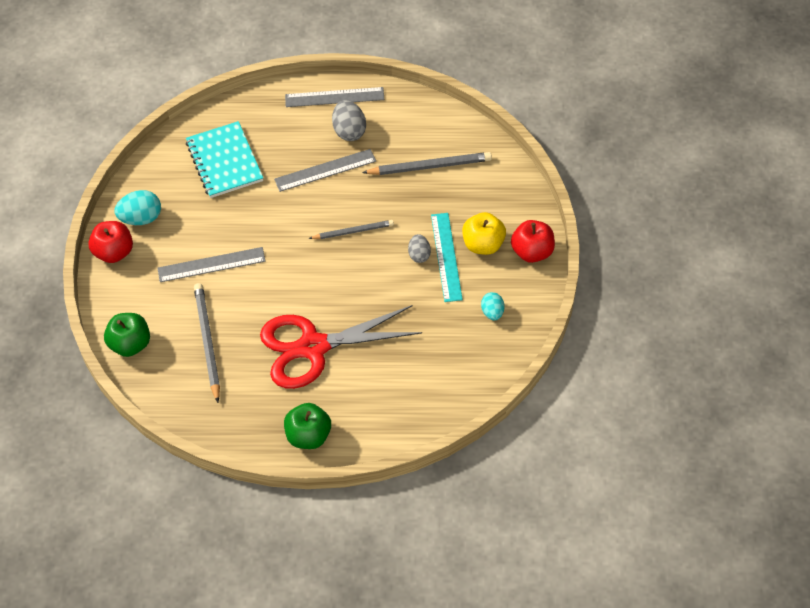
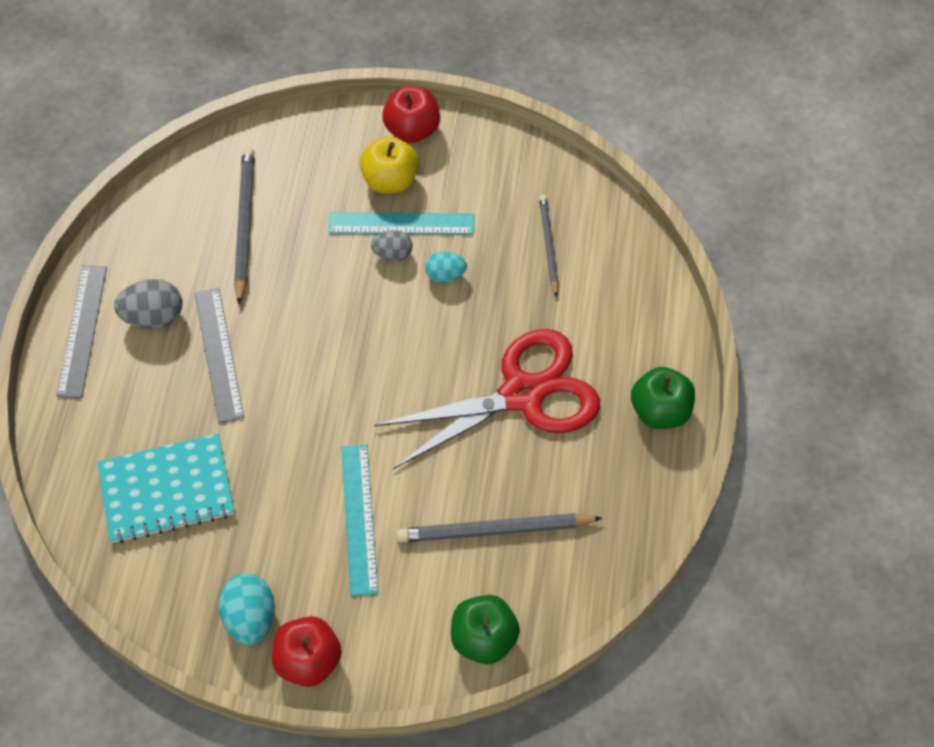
camera: 85 degrees left, 5 degrees up
(211, 265) = (359, 518): grey ruler -> turquoise ruler
(313, 347) = (522, 394): red scissors -> red scissors turned 105 degrees counterclockwise
(353, 231) = (337, 328): grey pencil -> grey pencil (548, 245)
(492, 312) = (498, 184): turquoise egg -> turquoise egg (445, 275)

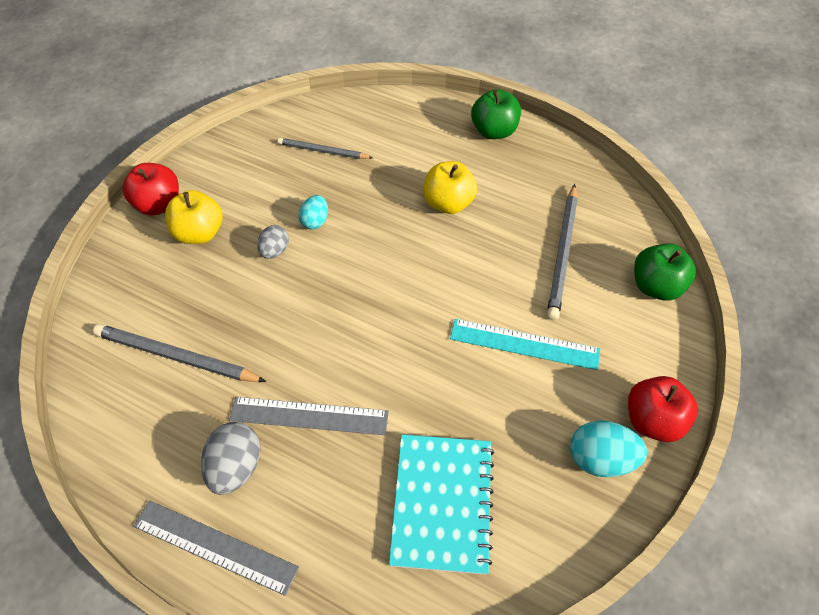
camera: 70 degrees left, 5 degrees down
(401, 223) = (248, 237): turquoise ruler -> none
(522, 394) = (448, 203): red scissors -> yellow apple

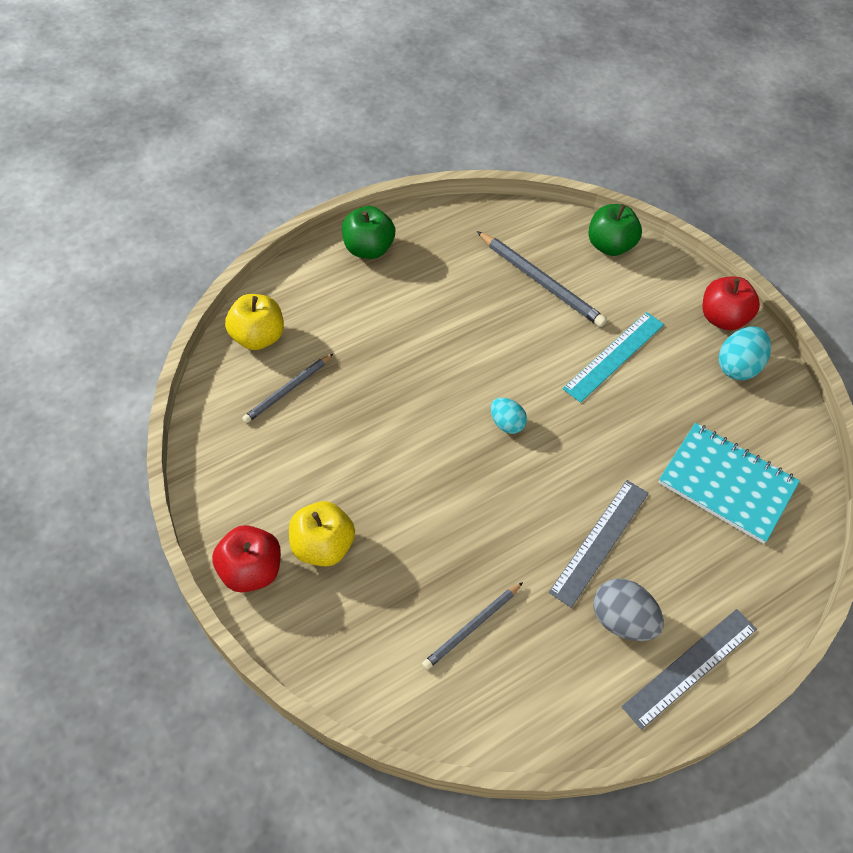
camera: 65 degrees left, 0 degrees up
(176, 357) = (472, 627): grey pencil -> grey pencil, size x0.64
(275, 251) = (393, 489): grey egg -> none
(315, 221) = (379, 439): turquoise egg -> turquoise egg (506, 423)
(448, 203) = (431, 327): yellow apple -> yellow apple (257, 337)

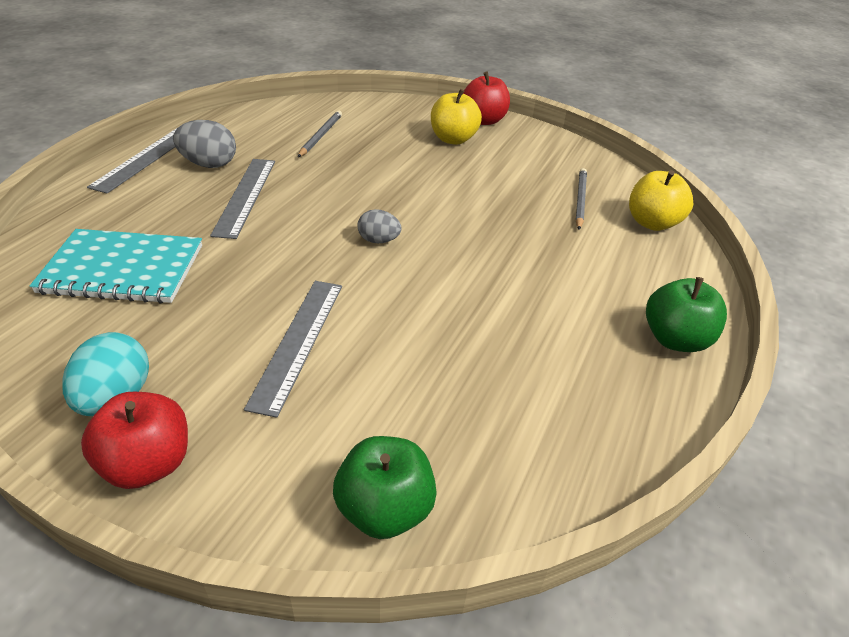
camera: 150 degrees right, 15 degrees down
(506, 423) = (378, 240): turquoise egg -> grey egg
(541, 282) = (447, 395): grey pencil -> none
(614, 356) = (298, 342): turquoise ruler -> grey ruler

